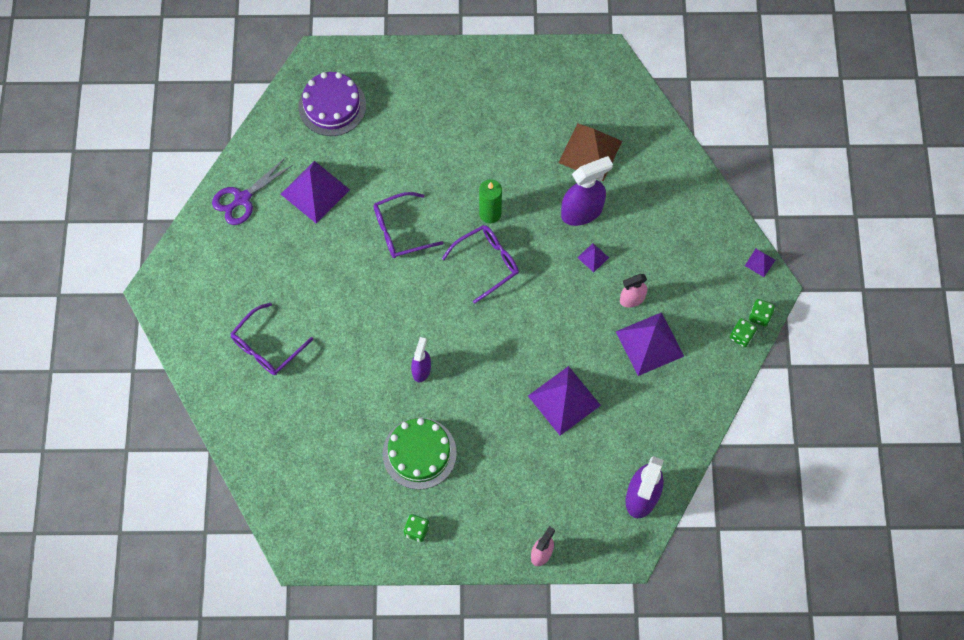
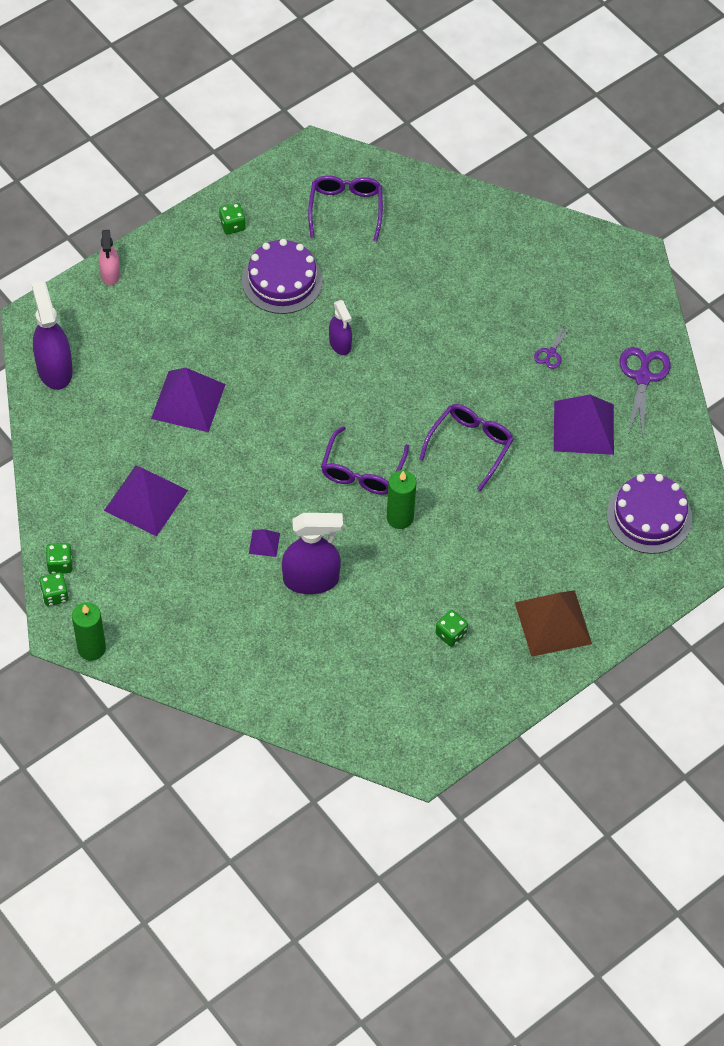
camera: 140 degrees right, 10 degrees down
(267, 346) = (494, 276): purple glasses -> purple glasses (345, 209)
(284, 259) = (551, 353): none -> purple scissors
(419, 453) = (282, 280): green cake -> purple cake
(523, 118) = (451, 634): none -> green dice
(582, 211) = (311, 580): purple spray bottle -> purple spray bottle turned 120 degrees counterclockwise
(590, 151) = (353, 645): brown pyramid -> brown pyramid (553, 623)
(632, 299) = (195, 529): pink spray bottle -> none
(760, 262) = (91, 648): purple pyramid -> green candle

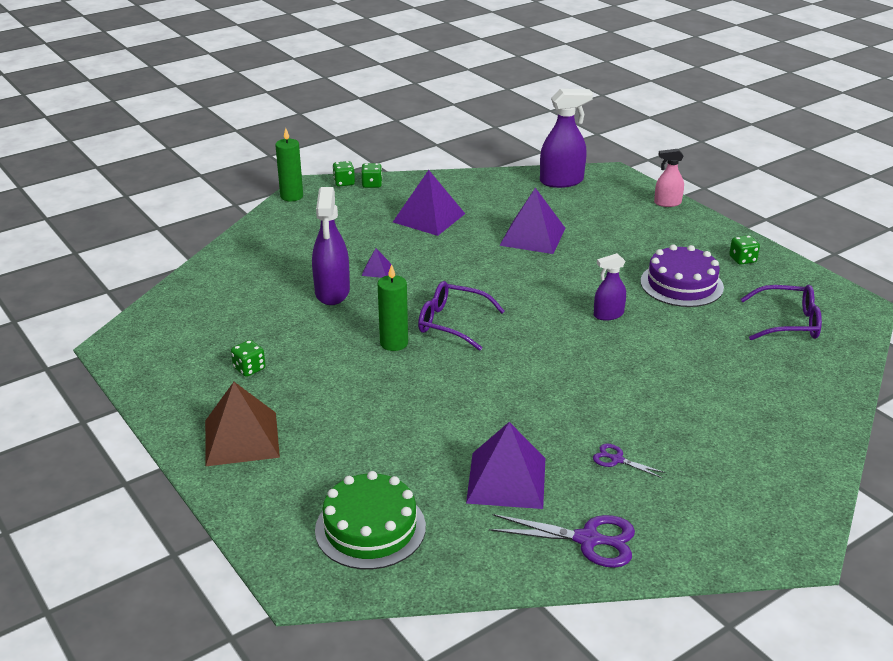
camera: 95 degrees right, 25 degrees down
(470, 446) = (481, 392): purple glasses -> none
(649, 516) = (370, 528): purple cake -> green cake

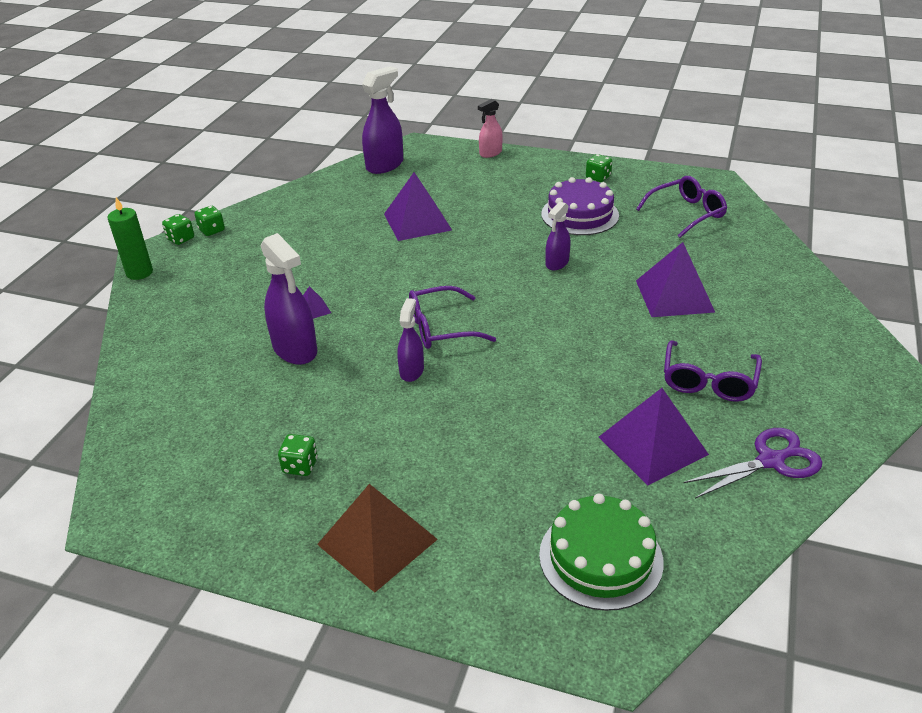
camera: 35 degrees left, 5 degrees up
(394, 343) = (411, 371): green candle -> purple spray bottle
(429, 217) = (305, 240): purple pyramid -> purple pyramid (674, 296)
(617, 460) = (708, 381): purple scissors -> purple glasses

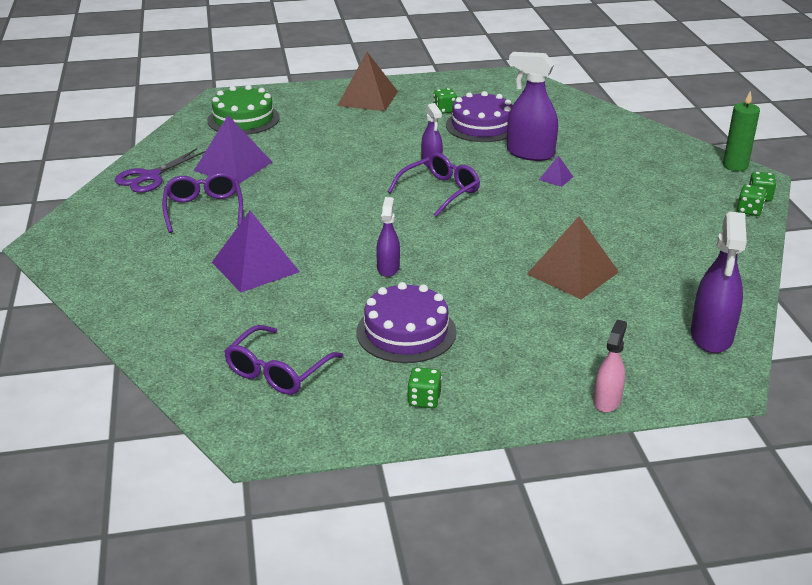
camera: 150 degrees right, 5 degrees down
(291, 415) = (482, 126): none -> purple cake
(417, 221) = (572, 273): purple pyramid -> brown pyramid

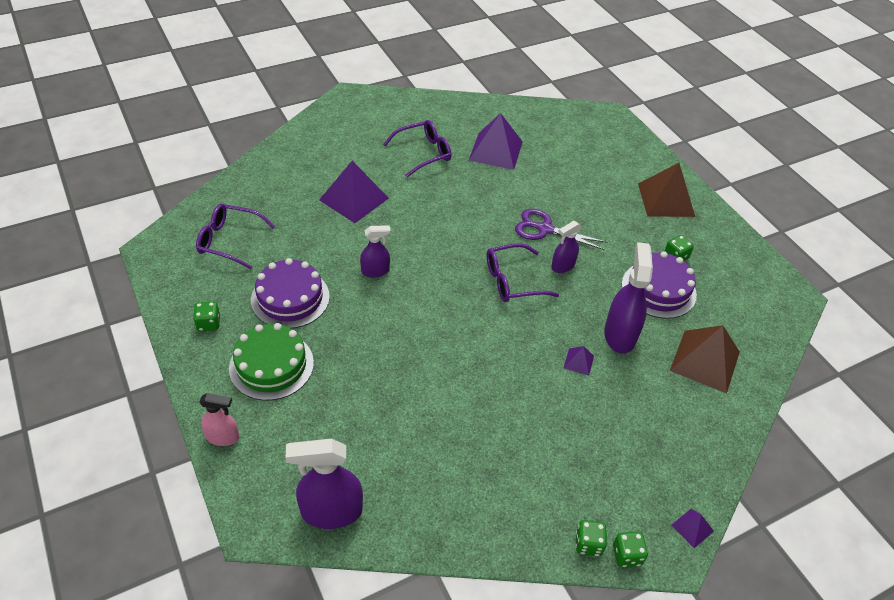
camera: 70 degrees right, 15 degrees up
(150, 177) = (459, 115): purple scissors -> purple scissors (545, 229)
(243, 119) = (578, 136): green cake -> green cake (271, 365)
(440, 191) = (512, 281): purple glasses -> purple glasses turned 135 degrees clockwise
(572, 273) = (407, 394): brown pyramid -> brown pyramid (705, 361)
(735, 166) = (692, 528): green candle -> purple pyramid

